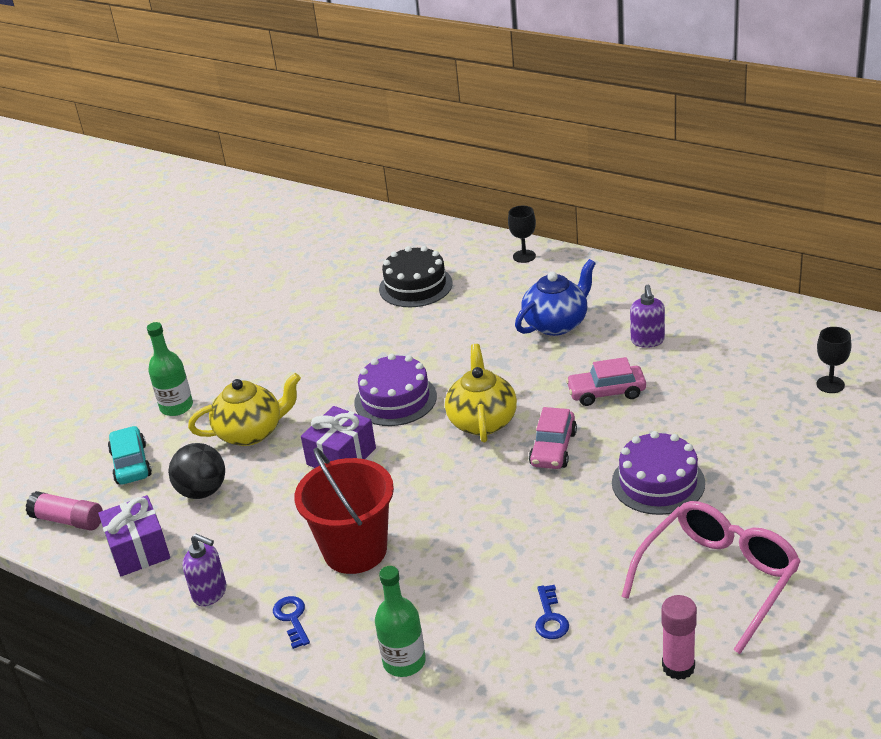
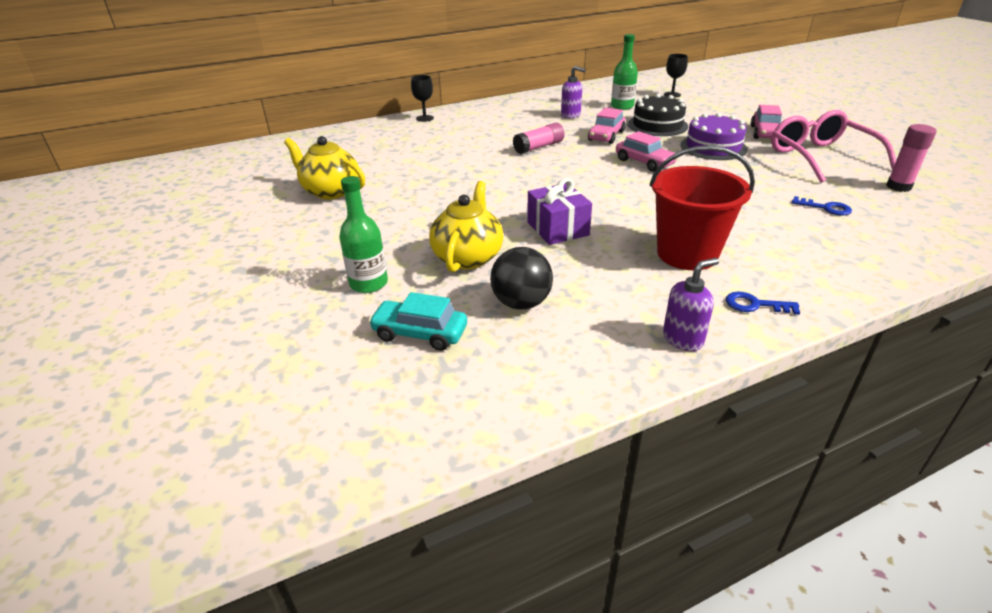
camera: 60 degrees left, 0 degrees up
(68, 520) = (462, 404): pink glue stick -> pink glue stick (539, 147)
(139, 550) = (571, 365): purple gift -> none
(395, 399) = (515, 192): purple cake -> none
(404, 662) = (845, 270): green bottle -> green bottle (622, 106)
(415, 286) = (391, 152): black cake -> black cake (657, 125)
(482, 421) = (585, 173): yellow teapot -> yellow teapot (330, 191)
(557, 324) = (513, 129): blue teapot -> none
(761, 510) = (765, 133): none -> pink car

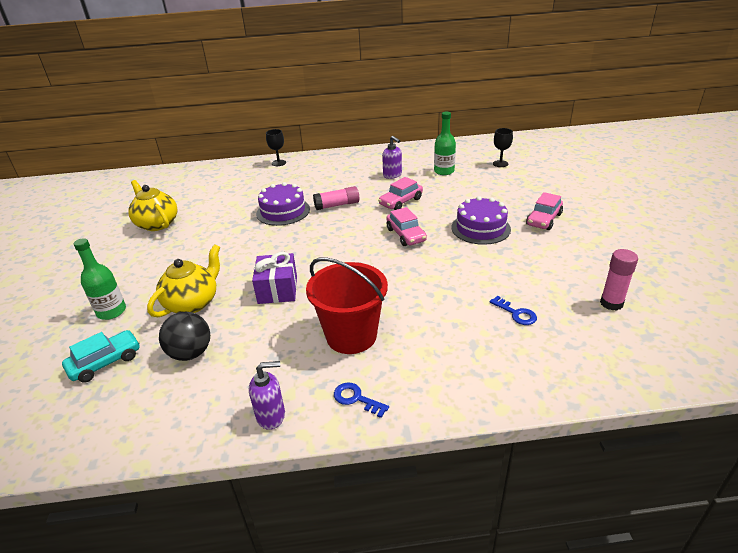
camera: 20 degrees right, 0 degrees up
(420, 333) = (105, 362): turquoise car -> turquoise car turned 105 degrees clockwise
(481, 160) = (283, 211): none -> purple cake
(657, 125) = (455, 196): black cake -> none
(820, 157) = (569, 255): pink glasses -> none

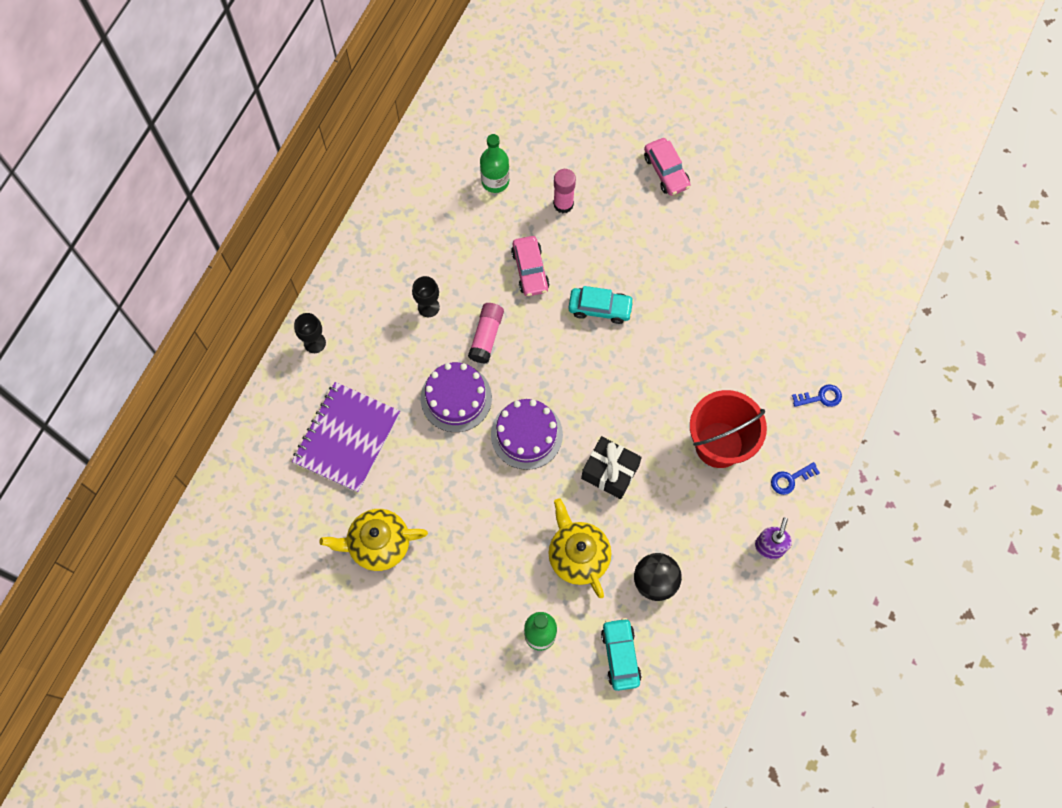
camera: 60 degrees left, 35 degrees up
(225, 190) = (347, 438): none -> purple notebook
(277, 289) = (610, 472): purple gift -> black gift
(392, 175) = (460, 238): purple soap dispenser -> none
(406, 235) = (600, 308): pink car -> turquoise car
(480, 228) = (639, 235): purple cake -> purple cake (526, 434)
(500, 164) = (525, 114): black goblet -> black goblet (428, 307)
(516, 313) = (777, 305): blue key -> blue key (820, 397)
(611, 303) = (812, 229): pink glue stick -> pink glue stick (563, 204)

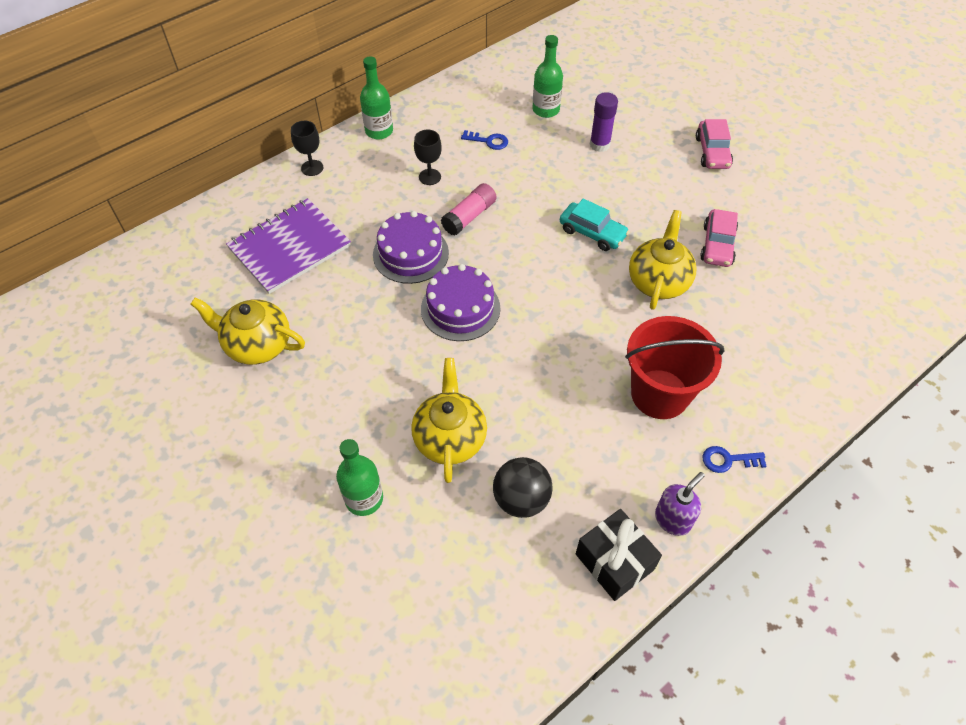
camera: 25 degrees right, 15 degrees down
(352, 273) = (379, 131): none -> green bottle
(530, 270) = (540, 181): pink car -> pink car (717, 245)
(563, 204) = (599, 145): pink glue stick -> purple glue stick
(610, 472) = (527, 373): black gift -> black gift (614, 562)
(620, 655) = (440, 561): turquoise car -> none
(675, 336) = (658, 281): none -> yellow teapot
(820, 397) = (797, 393): blue key -> blue key (488, 141)

